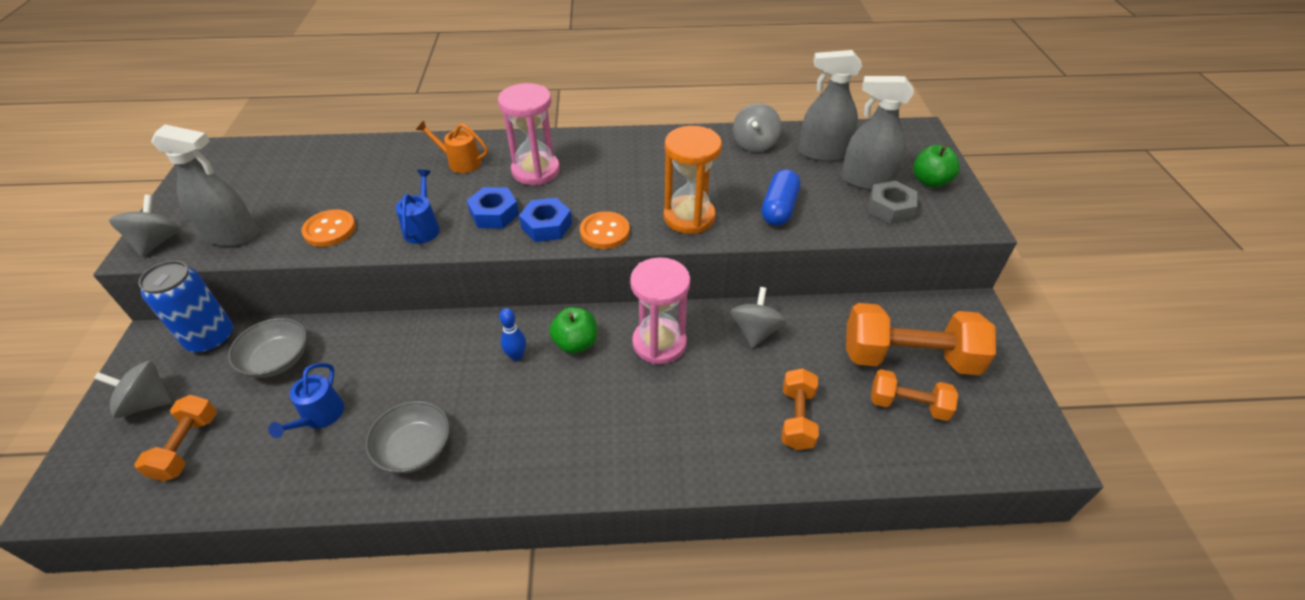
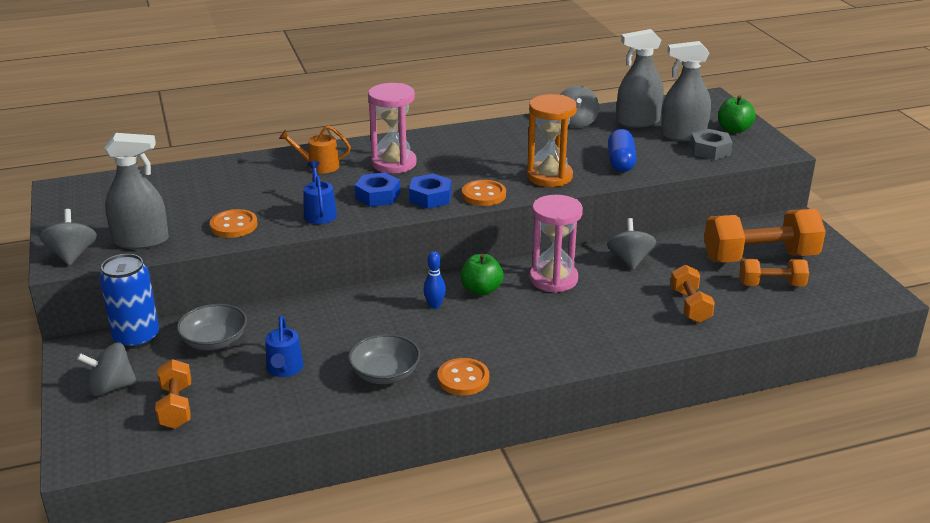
camera: 15 degrees left, 15 degrees down
(491, 477) = (463, 379): none -> orange button

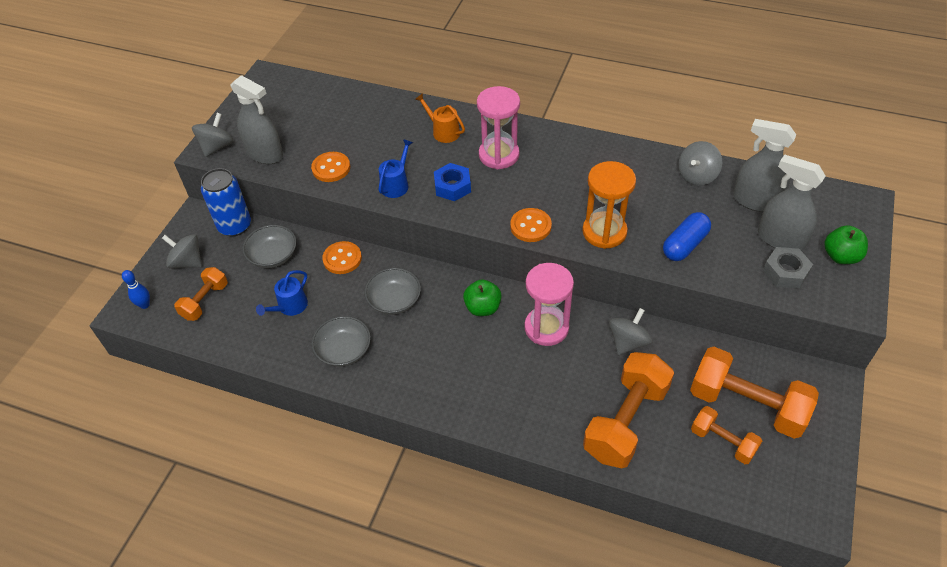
camera: 40 degrees right, 20 degrees up
(391, 319) = (394, 300): none -> grey bowl
(430, 197) = (488, 208): blue nut -> none
(434, 305) = (435, 304): blue bowling pin -> blue bowling pin (144, 305)
(463, 379) = (387, 388): orange button -> orange button (342, 259)
(690, 306) = (626, 421): orange dumbbell -> orange dumbbell, size x1.80

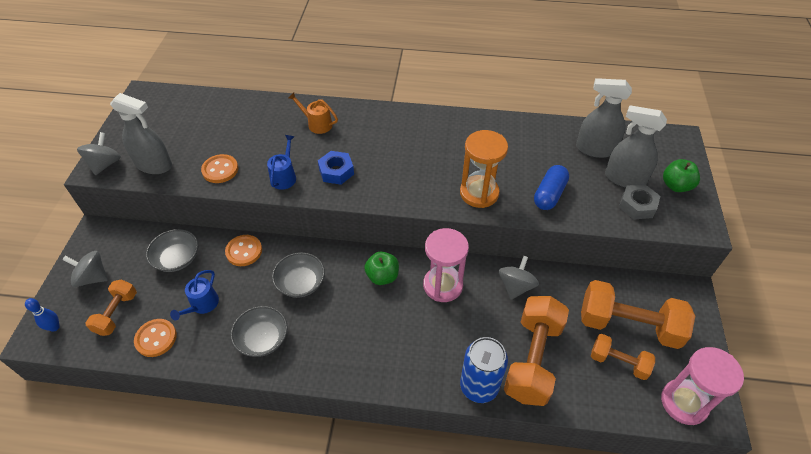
camera: 15 degrees left, 0 degrees up
(235, 226) = (134, 236): blue can -> blue can (479, 386)
(499, 155) = (371, 138): pink hourglass -> pink hourglass (684, 403)
(530, 226) = (414, 197): orange button -> orange button (156, 338)
(697, 176) = (542, 134): grey spinning top -> none

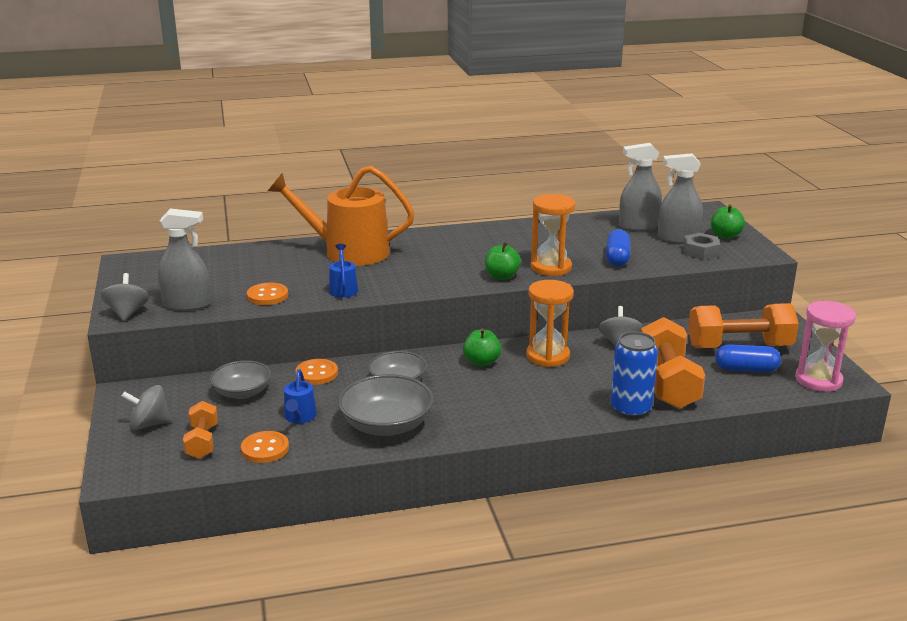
camera: 20 degrees left, 25 degrees down
(54, 327) = (133, 466): blue bowling pin -> none
(262, 339) = (386, 425): grey bowl -> grey bowl, size x1.50
(317, 124) = (348, 252): orange watering can -> orange watering can, size x2.33
(336, 171) = (396, 277): blue nut -> none
(427, 195) = (501, 276): none -> green apple
(443, 285) = (548, 356): pink hourglass -> orange hourglass
(618, 362) = (746, 369): orange dumbbell -> blue capsule

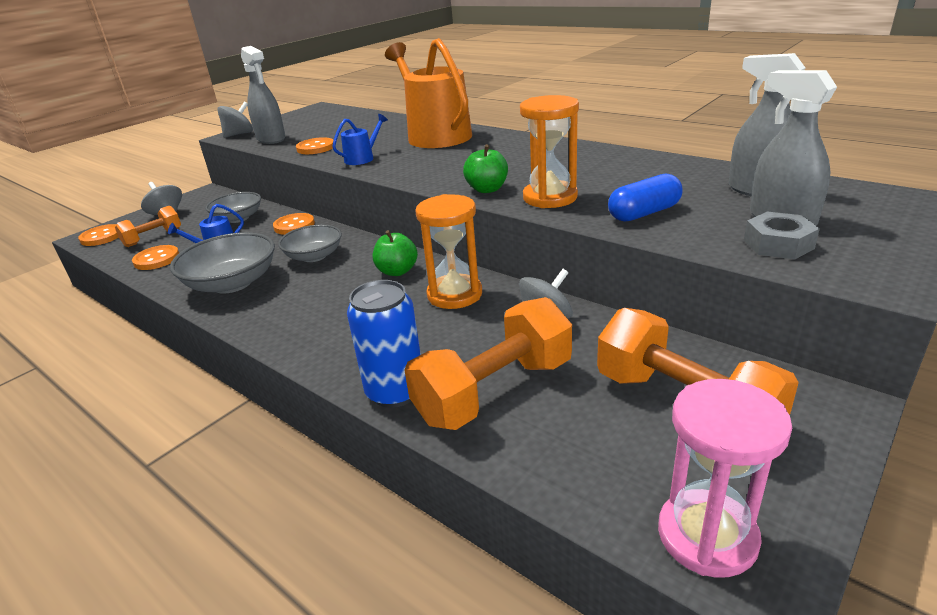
camera: 55 degrees right, 5 degrees up
(136, 469) = (102, 237): none -> orange button
(725, 236) = (872, 239): green apple -> none
(746, 369) = (626, 440): blue capsule -> none

